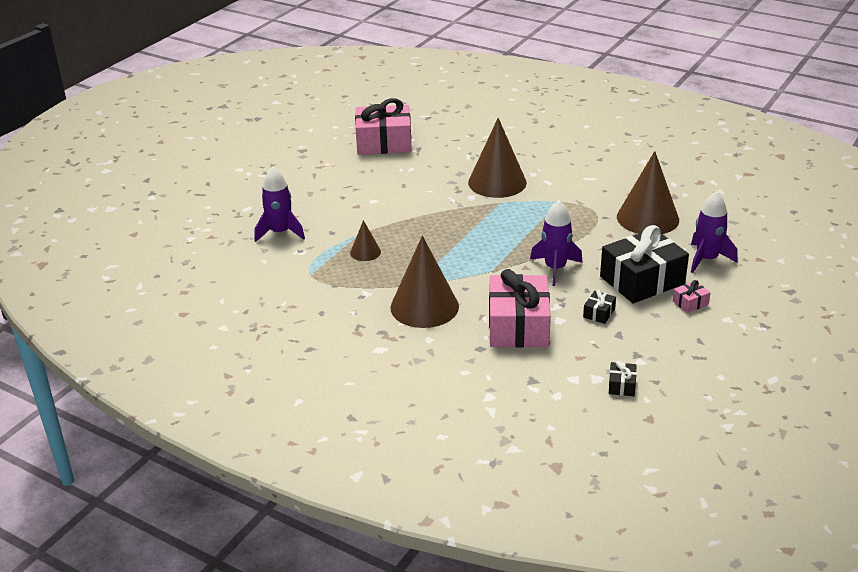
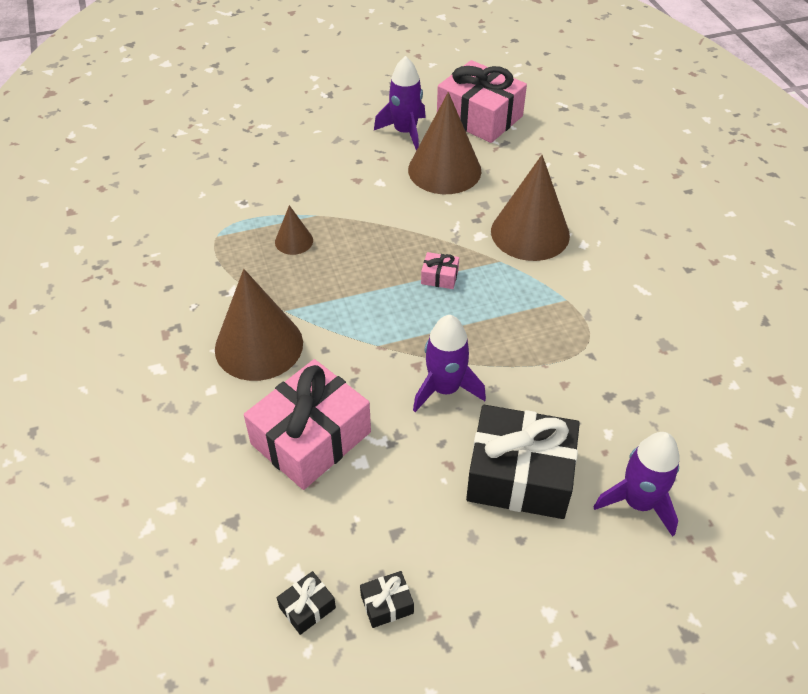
camera: 40 degrees right, 15 degrees up
(280, 232) = (254, 170): purple rocket -> purple rocket (405, 132)
(599, 313) = (413, 485): black gift -> black gift (387, 604)
(647, 218) = (640, 390): brown cone -> brown cone (444, 170)
(690, 303) = (534, 552): pink gift -> pink gift (439, 277)

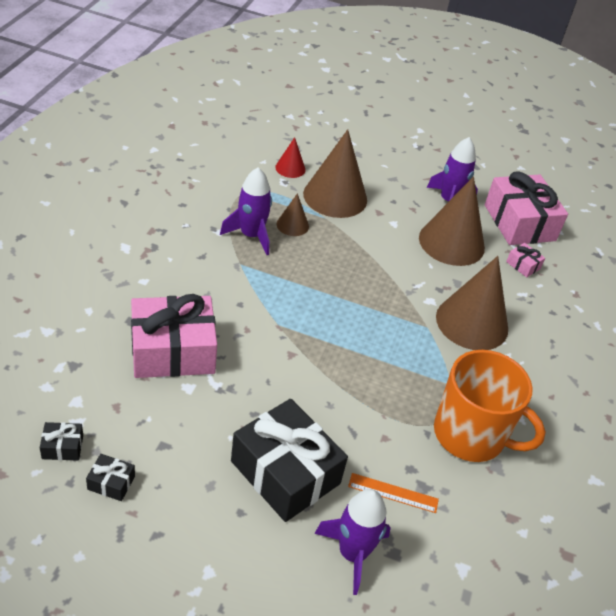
camera: 30 degrees right, 5 degrees down
(234, 185) = (290, 168): none -> red cone
(259, 345) = (200, 274): brown cone -> brown cone (335, 196)
(439, 277) = (370, 309): pink gift -> pink gift (523, 265)
(445, 389) = (294, 382): purple rocket -> purple rocket (251, 235)
(616, 427) = (393, 493): none -> orange ruler
(623, 332) = (470, 435): none -> orange mug

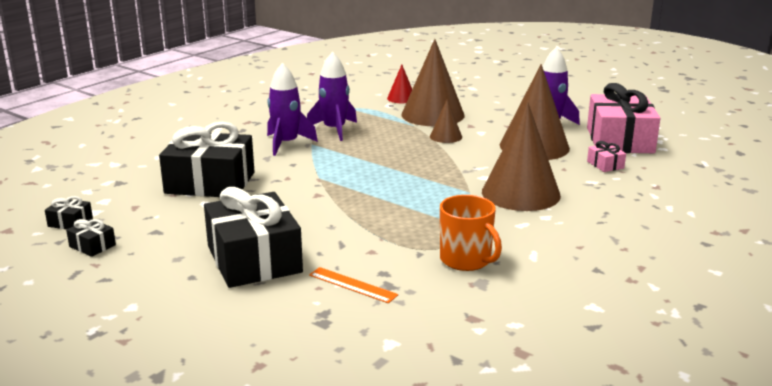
camera: 25 degrees right, 20 degrees down
(173, 350) = (210, 183): pink gift -> black gift
(292, 225) = (378, 127): brown cone -> brown cone (446, 136)
(352, 553) = (279, 316): purple rocket -> purple rocket (286, 144)
(470, 435) = (466, 260): orange mug -> orange mug, size x0.64

